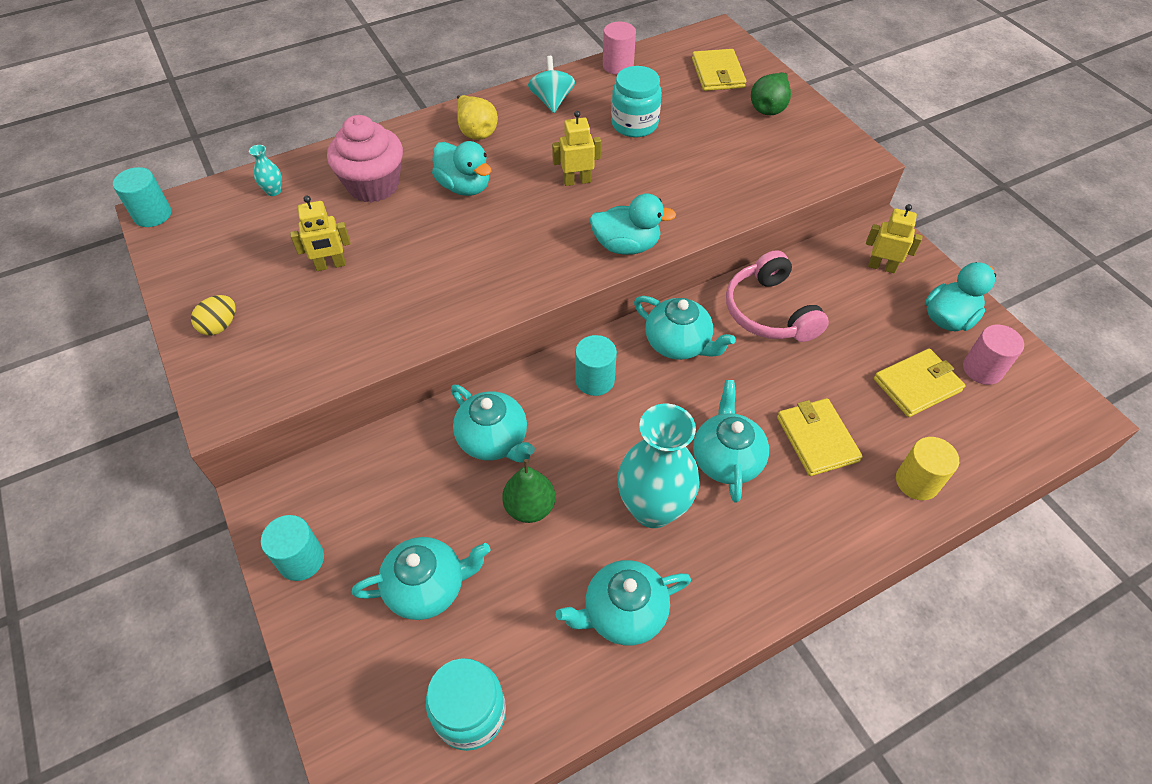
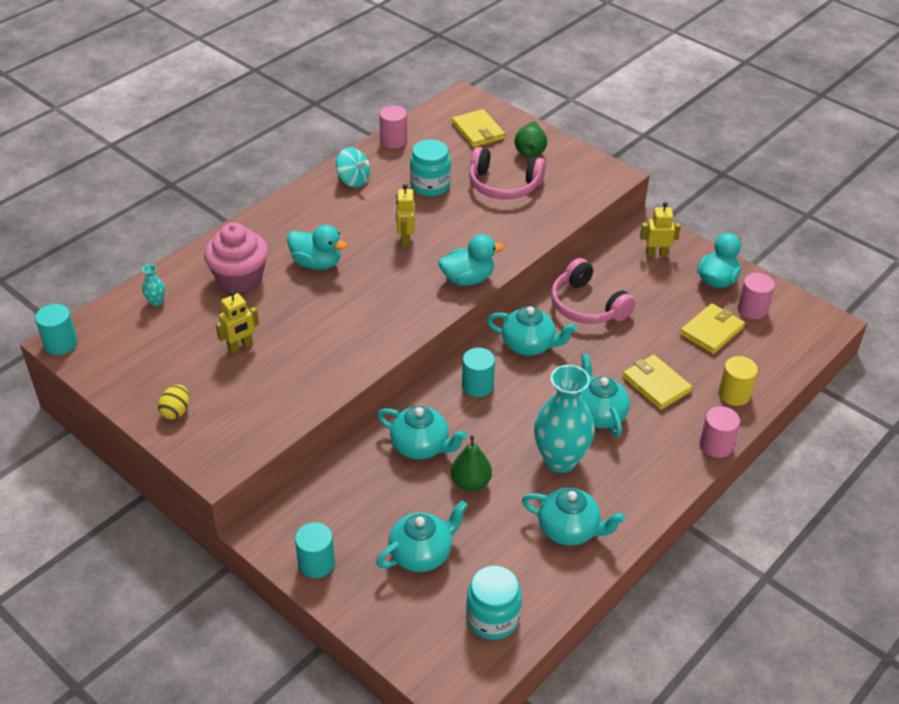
camera: 20 degrees left, 10 degrees down
(476, 131) = (303, 218): yellow pear -> none
(552, 101) = (353, 180): turquoise spinning top -> turquoise spinning top turned 150 degrees clockwise
(577, 181) = (405, 239): yellow robot -> yellow robot turned 60 degrees counterclockwise
(623, 613) = (569, 529): turquoise teapot -> turquoise teapot turned 120 degrees counterclockwise
(720, 141) = (503, 185): none -> pink headphones
(866, 549) = (716, 445): none -> pink cylinder

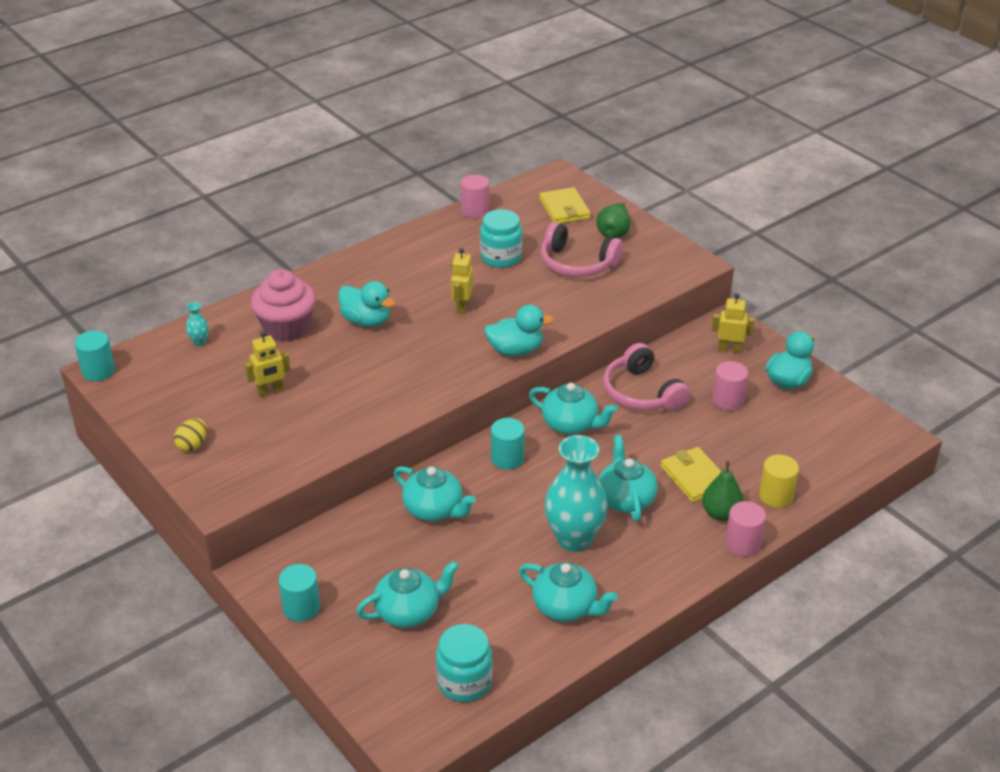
camera: 10 degrees right, 5 degrees down
(353, 180) = (424, 245): turquoise spinning top -> none
(471, 483) = (476, 550): green pear -> green pear (721, 513)
(711, 331) = (768, 431): yellow wallet -> none
(752, 309) = (818, 414): pink cylinder -> pink cylinder (728, 400)

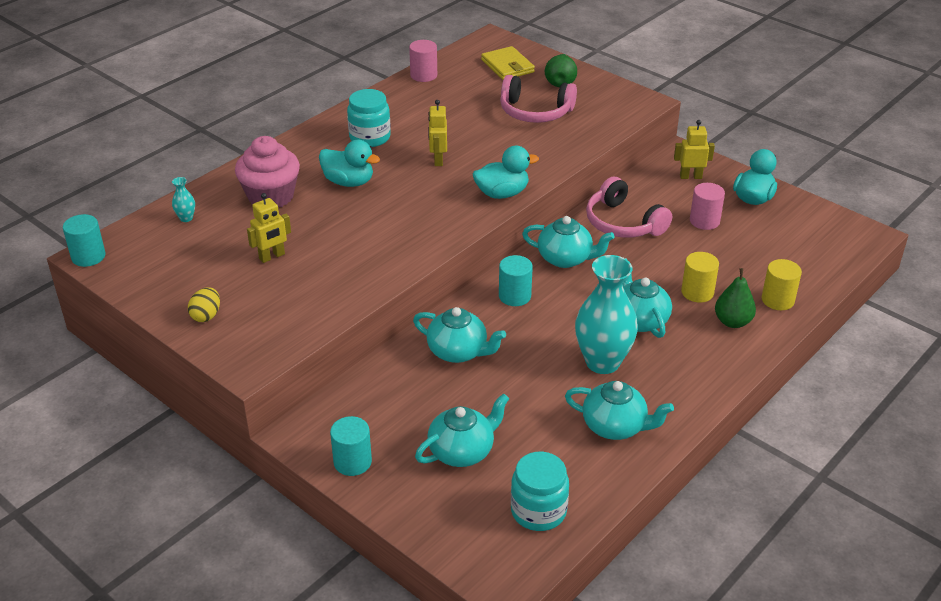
camera: 10 degrees left, 0 degrees up
(501, 257) = (461, 113): turquoise jar -> turquoise jar (370, 137)
(694, 477) = (697, 292): yellow wallet -> yellow cylinder
(742, 544) = (762, 346): pink cylinder -> none

